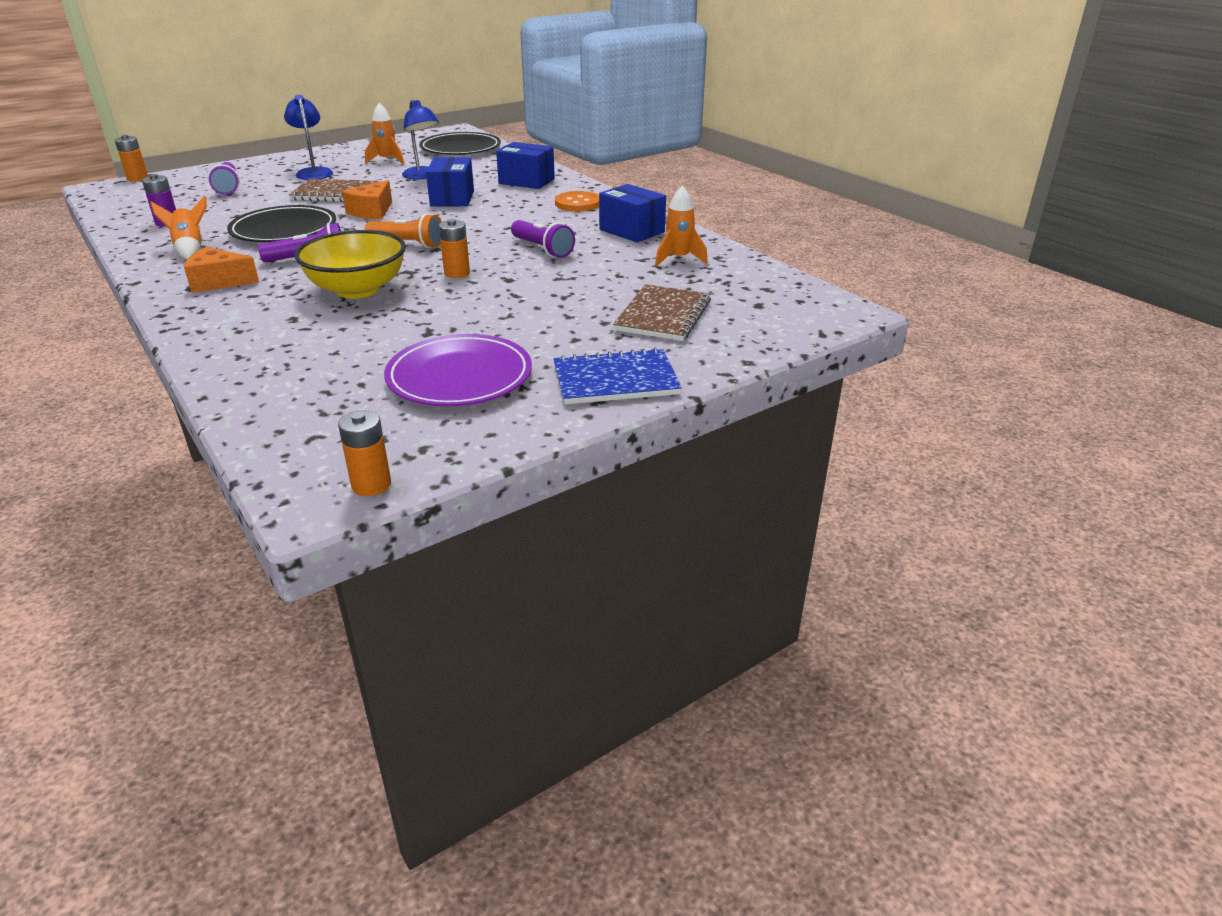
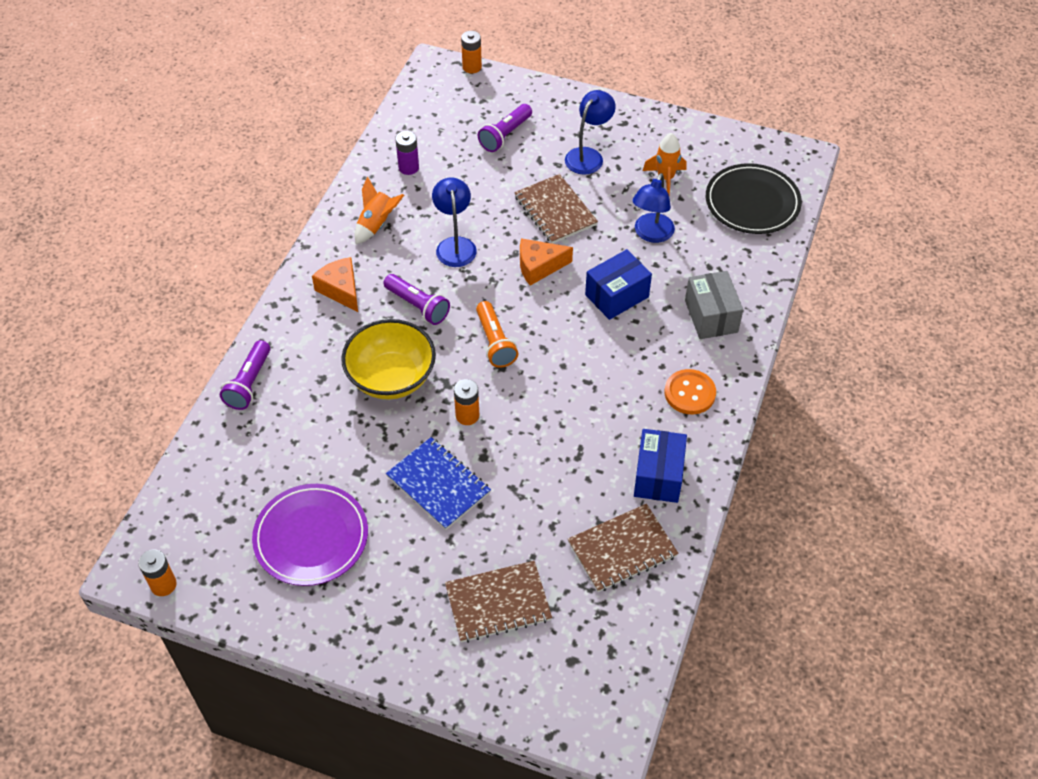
camera: 55 degrees right, 20 degrees up
(284, 230) = (455, 245): black plate -> blue lamp
(526, 181) = (711, 316): blue box -> grey box
(542, 249) = (561, 438): purple flashlight -> purple flashlight (249, 383)
(615, 380) = (370, 633): blue notebook -> blue notebook (438, 484)
(678, 259) = (622, 549): orange rocket -> brown notebook

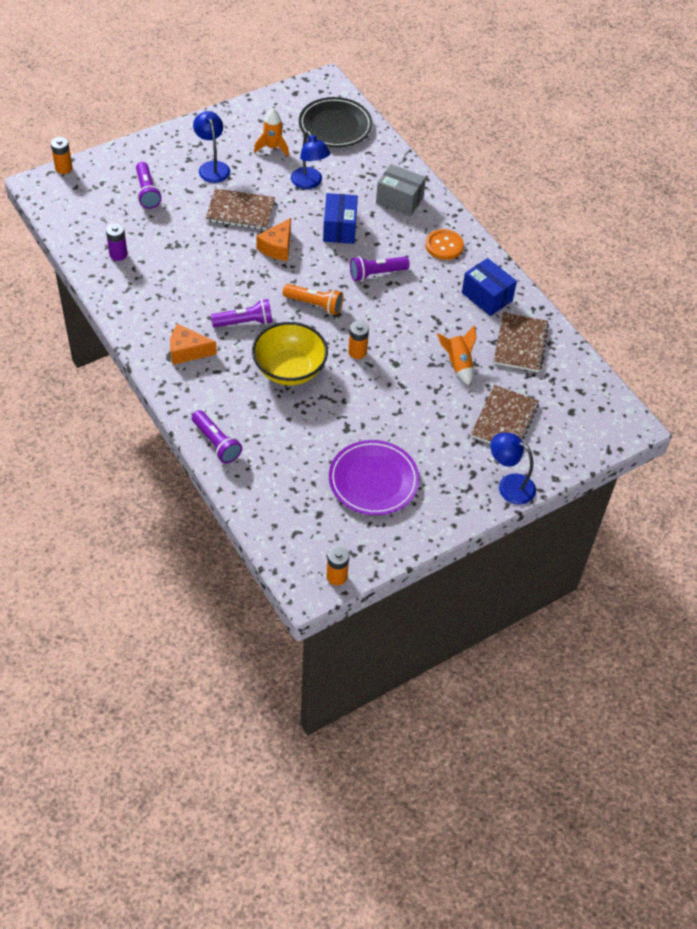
camera: 55 degrees left, 0 degrees up
(377, 224) = (151, 300): orange rocket -> orange rocket (458, 364)
(438, 484) = (395, 396): blue notebook -> none
(455, 245) = (214, 274): blue lamp -> blue lamp (509, 485)
(588, 363) = (376, 274): none -> purple flashlight

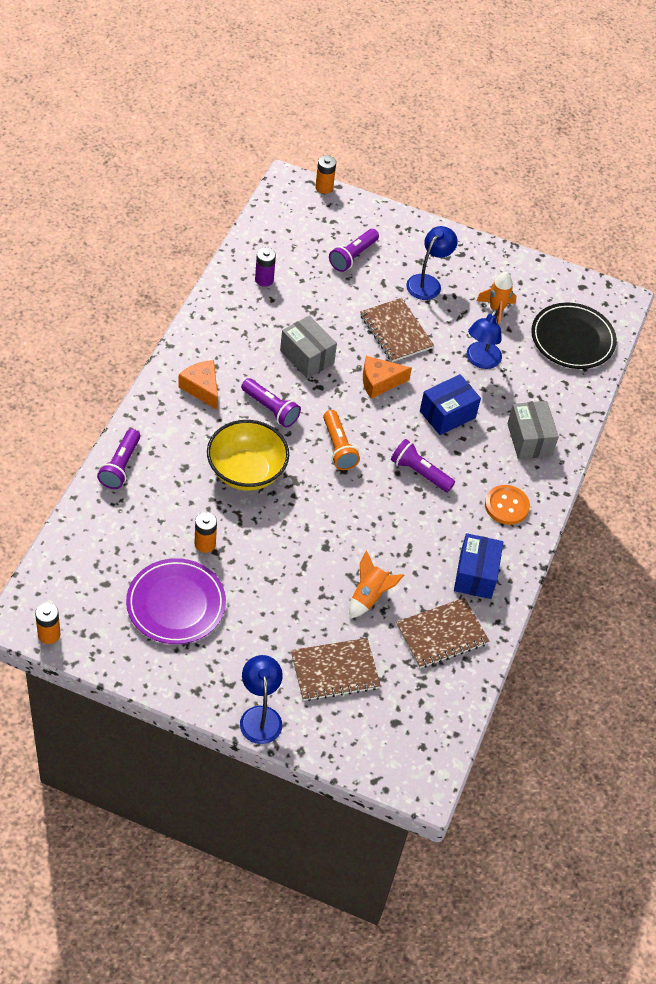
camera: 50 degrees right, 0 degrees up
(216, 273) = (307, 357): none -> grey box
(357, 352) = (312, 510): orange battery -> orange battery (205, 544)

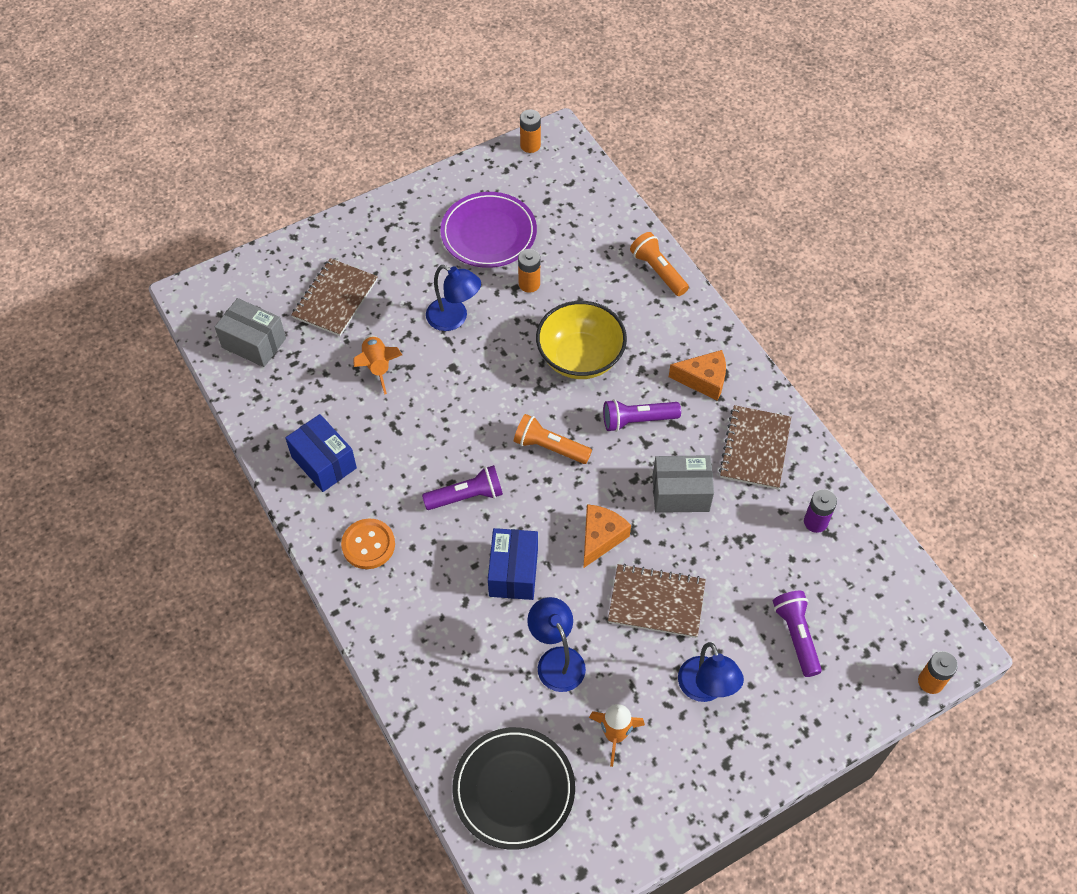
camera: 135 degrees right, 5 degrees up
(120, 466) = (658, 271): purple flashlight -> orange flashlight
(260, 716) = (345, 229): blue lamp -> blue lamp (454, 319)
(442, 634) = (295, 395): brown notebook -> brown notebook (755, 448)
(529, 439) = (423, 628): grey box -> grey box (254, 343)

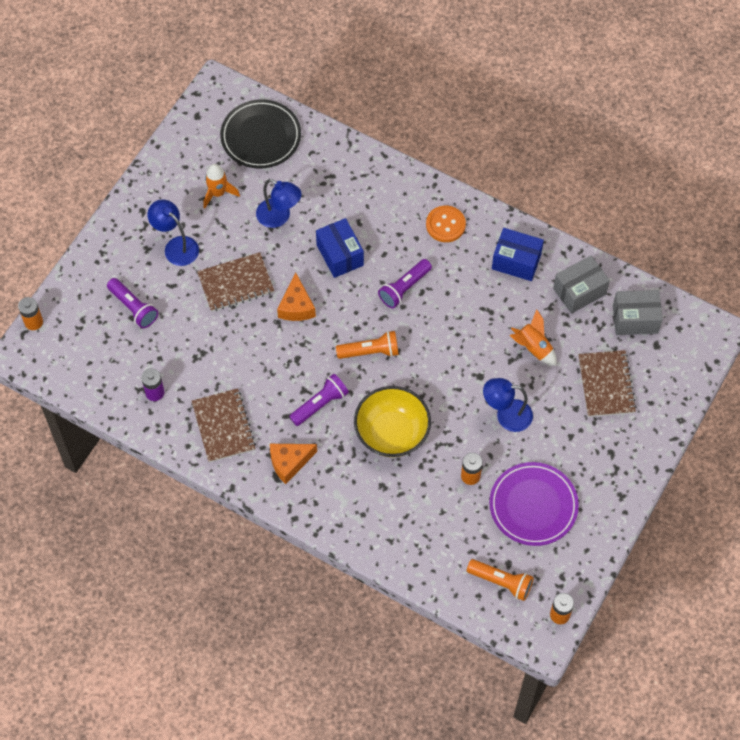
camera: 150 degrees right, 5 degrees up
(658, 271) = (377, 542): orange flashlight -> orange flashlight (501, 582)
(680, 493) = (259, 365): grey box -> grey box (579, 291)

